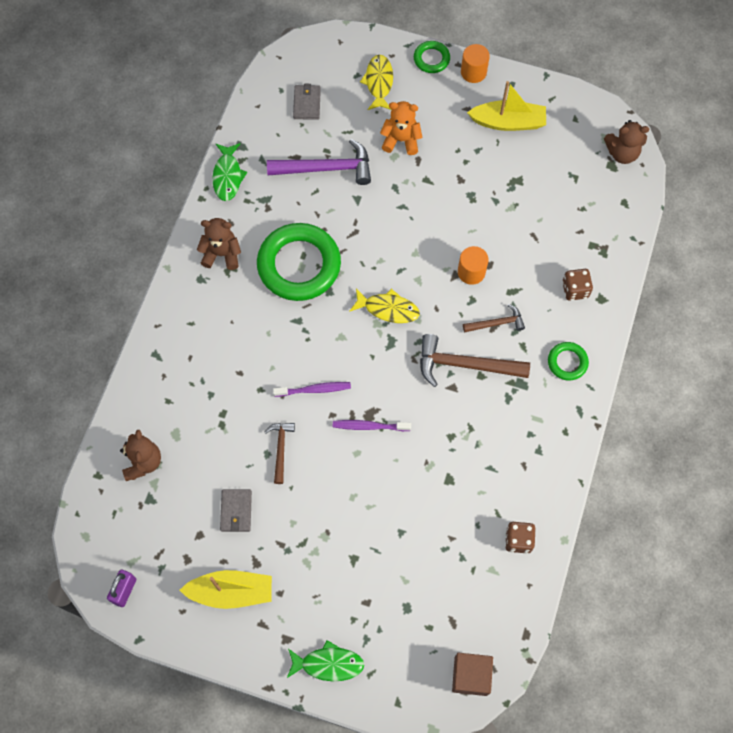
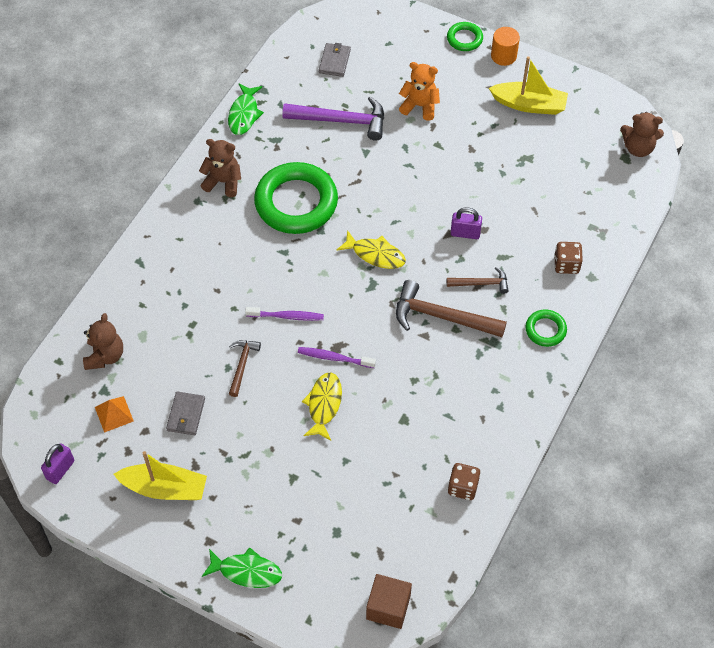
camera: 10 degrees right, 10 degrees down
(165, 522) = (114, 414): none -> orange pyramid
(379, 82) = (408, 52): yellow fish -> yellow fish (324, 404)
(471, 272) = (465, 233): orange cylinder -> purple padlock

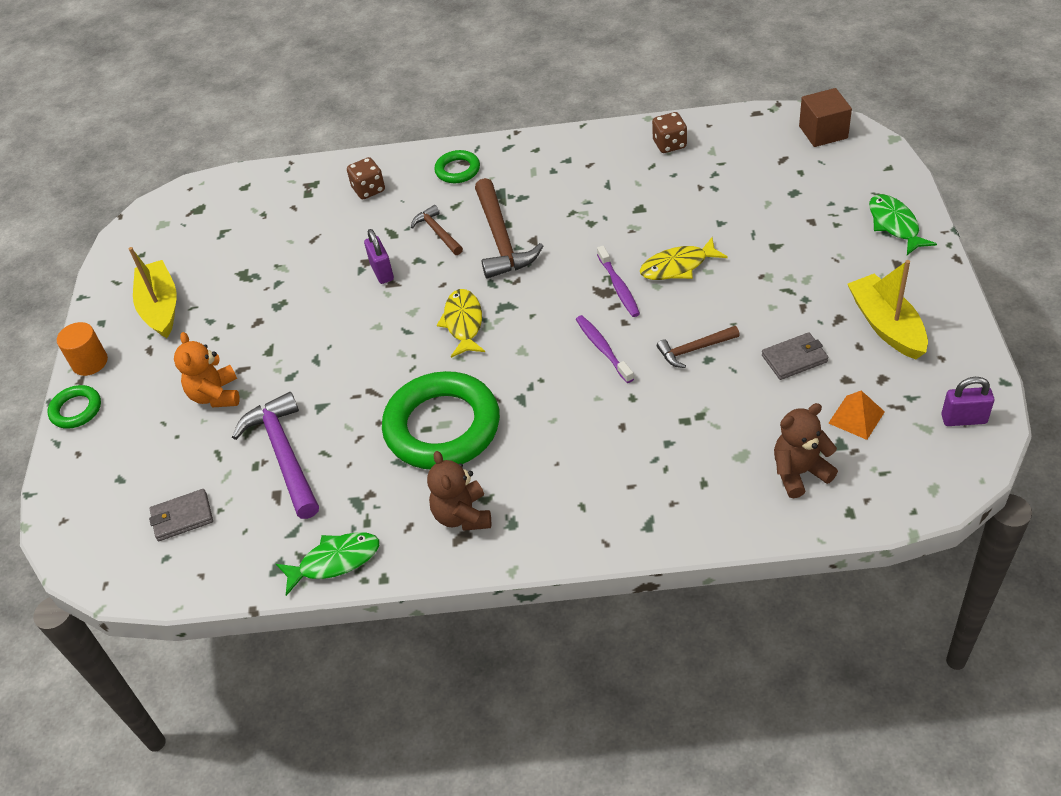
camera: 115 degrees left, 10 degrees down
(638, 148) = (179, 206): brown teddy bear -> none

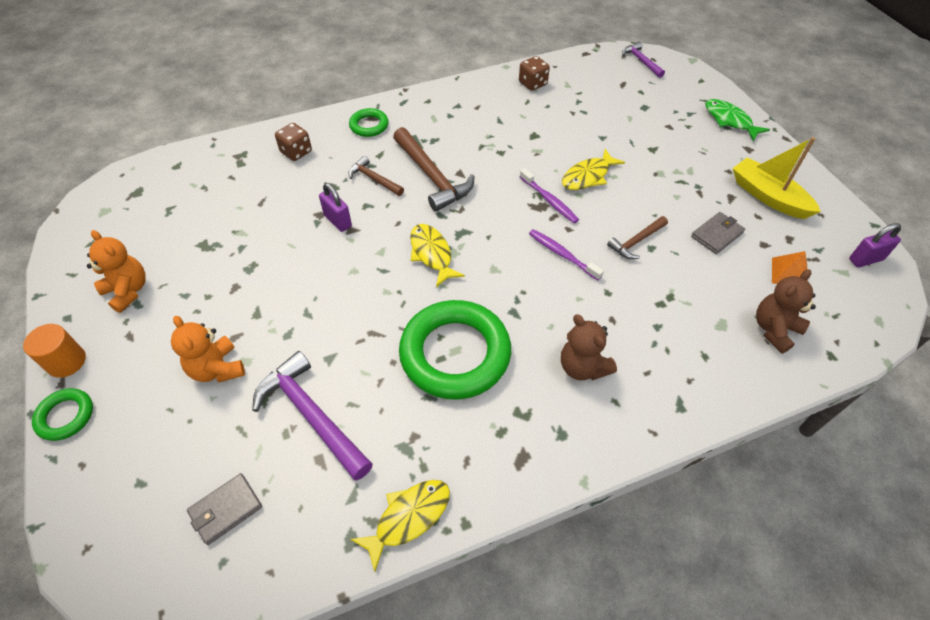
camera: 25 degrees left, 5 degrees up
(160, 307) = (128, 291): yellow boat -> orange teddy bear
(335, 561) = (408, 518): green fish -> yellow fish
(462, 515) = (513, 437): brown teddy bear -> brown teddy bear (582, 367)
(823, 132) = (641, 61): brown cube -> purple hammer

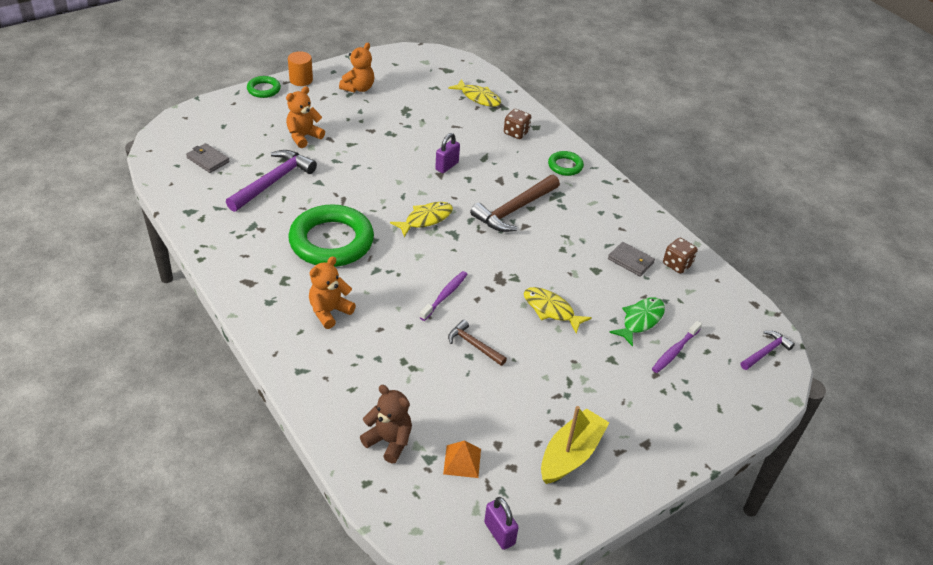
camera: 75 degrees right, 10 degrees down
(374, 179) = (499, 178): brown hammer -> none
(408, 518) = (204, 233): yellow fish -> yellow fish (478, 98)
(549, 200) = (509, 284): purple toothbrush -> purple toothbrush (675, 351)
(582, 367) = (329, 311): brown teddy bear -> orange teddy bear
(717, 235) = (500, 406): grey wallet -> grey wallet (630, 261)
(729, 120) = (690, 429): green fish -> green fish (640, 320)

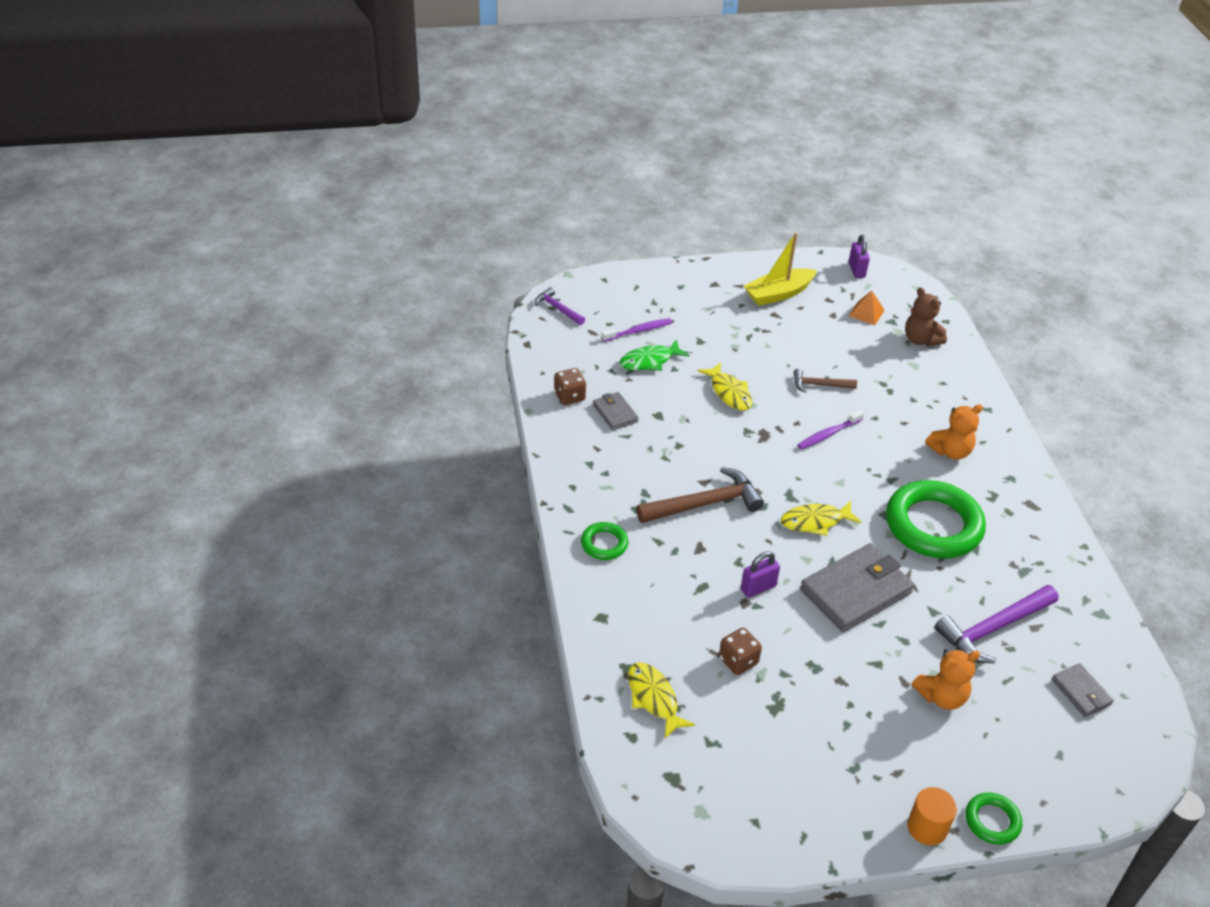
camera: 155 degrees left, 0 degrees up
(358, 88) = (835, 777): orange teddy bear -> none
(378, 181) = (856, 591): none -> grey wallet
(474, 345) = (819, 385): brown hammer -> brown hammer turned 120 degrees clockwise
(516, 133) = (636, 615): brown dice -> brown dice (738, 661)
(766, 352) = (557, 309): purple hammer -> purple hammer turned 60 degrees clockwise

